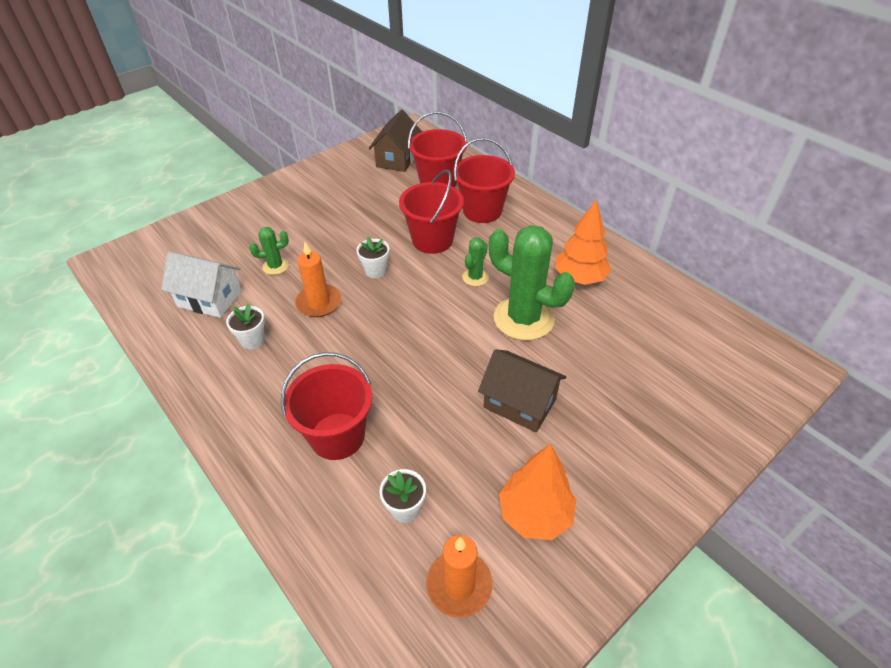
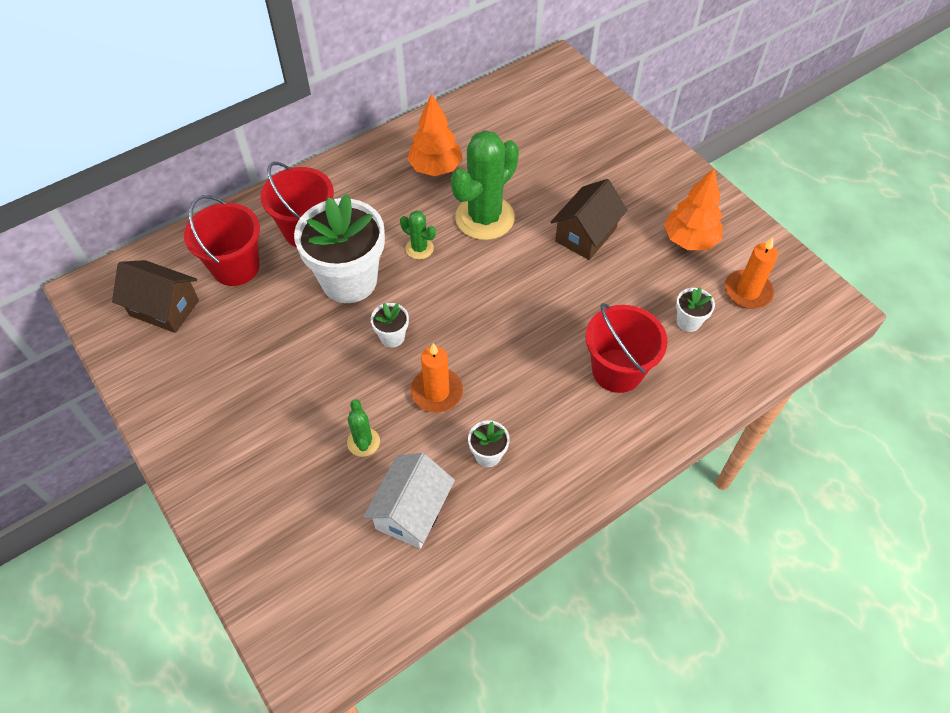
camera: 85 degrees left, 10 degrees up
(432, 240) = (349, 281): red bucket -> white flower pot

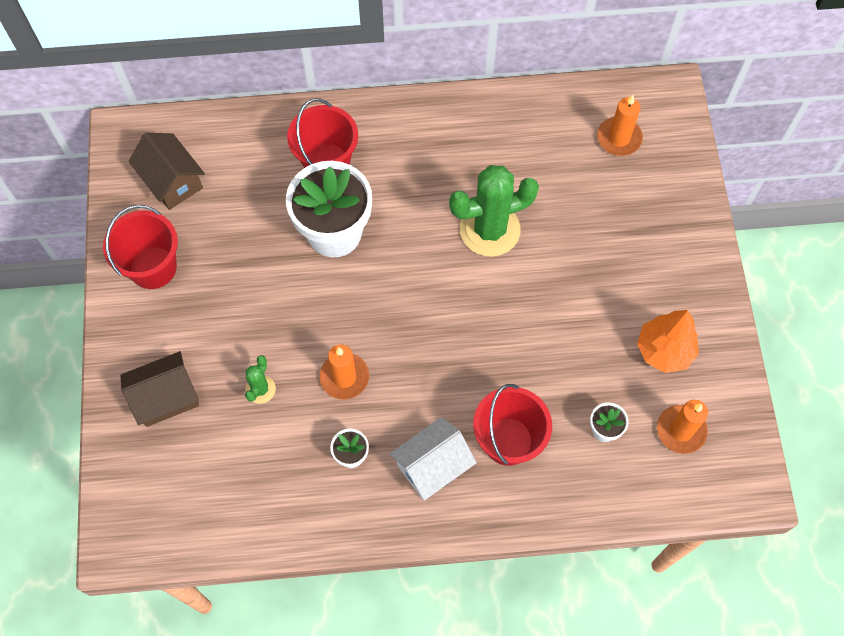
camera: 30 degrees right, 10 degrees up
(235, 267) = (249, 170): red bucket -> red bucket (153, 267)
(392, 337) = (338, 306): white flower pot -> none
(412, 511) = (263, 469): white house -> white house (432, 466)
(419, 248) = (413, 231): green cactus -> none
(435, 168) = (478, 154): orange tree -> none
(541, 110) = (619, 138): none -> orange candle
(585, 235) = (570, 294): brown house -> brown house (166, 397)

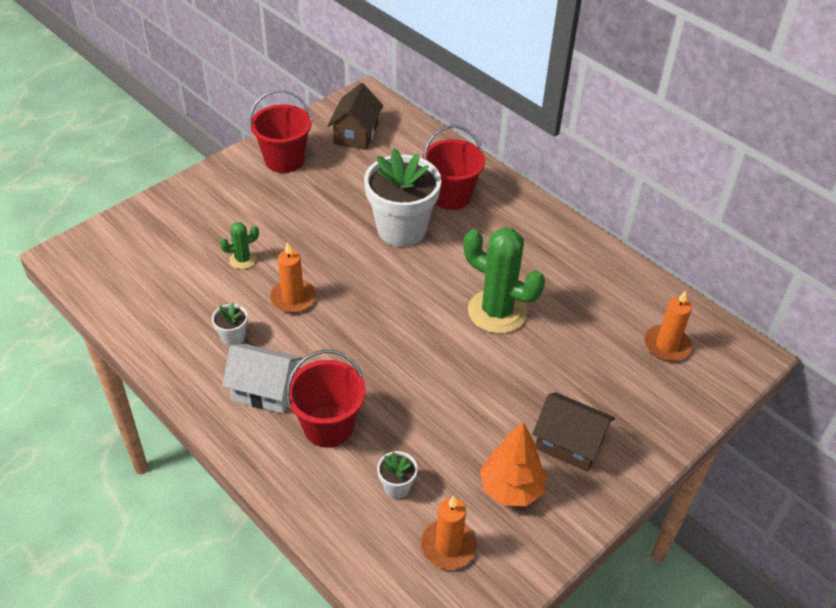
camera: 50 degrees right, 20 degrees down
(166, 397) = (194, 217): brown house -> brown house (569, 443)

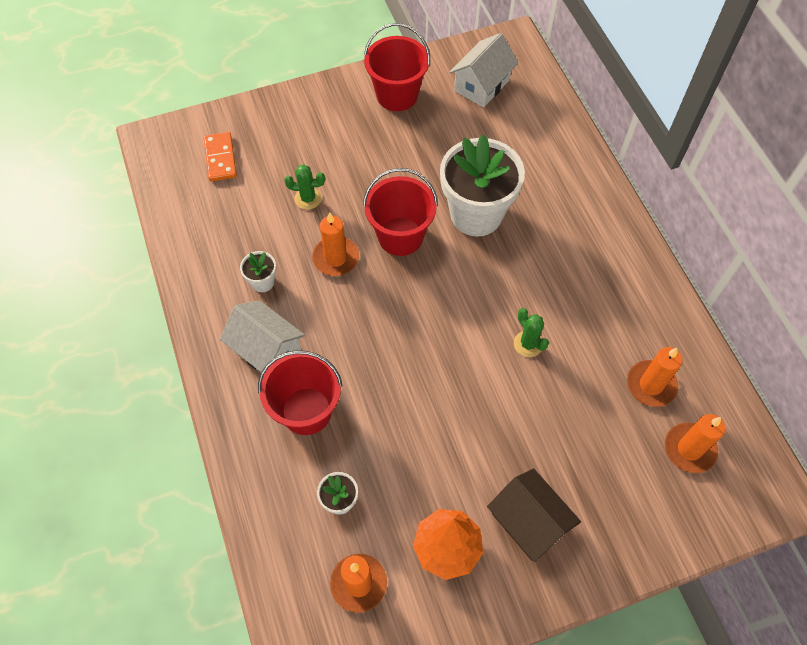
camera: 25 degrees right, 15 degrees up
(141, 251) = (220, 158): none -> orange domino
(356, 134) = (481, 85): brown house -> white house
(451, 196) = (545, 190): red bucket -> red bucket (400, 236)
(497, 311) = (528, 344): green cactus -> green cactus, size x0.47
(612, 309) = (651, 385): none -> orange candle

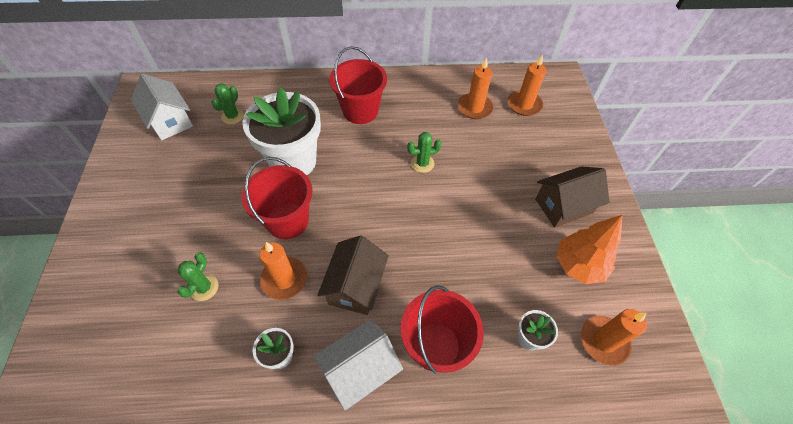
camera: 75 degrees left, 5 degrees down
(220, 158) = (97, 367): orange domino -> none
(348, 321) = (355, 286): none -> brown house
(397, 95) = (135, 182): red bucket -> red bucket (360, 111)
(513, 135) = (232, 116): none -> green cactus

